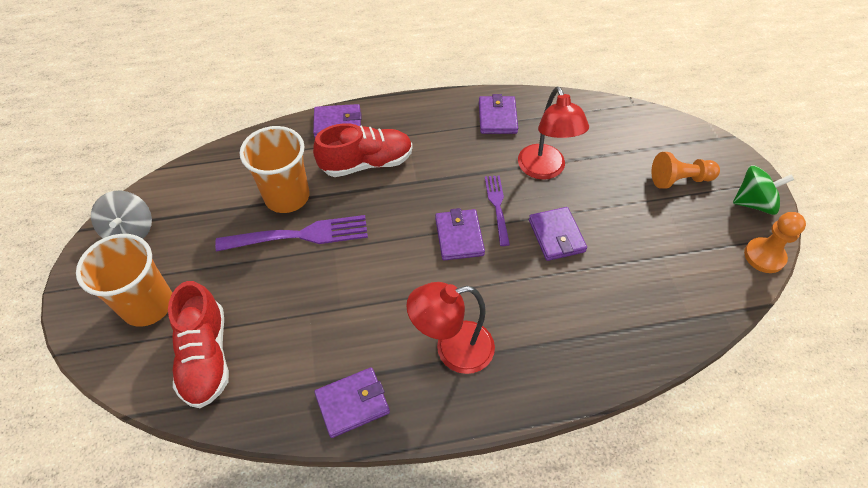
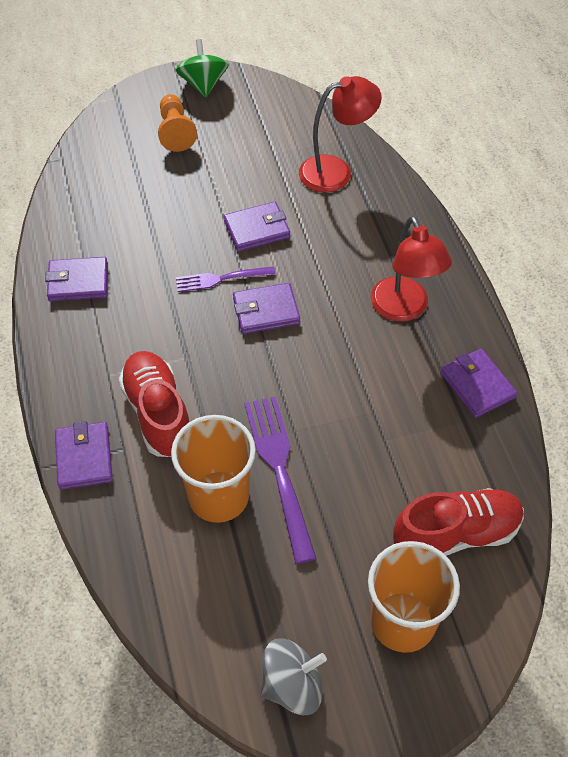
camera: 95 degrees left, 0 degrees up
(544, 170) = (165, 238): red lamp -> red lamp (336, 171)
(764, 256) = (266, 86): orange pawn -> none

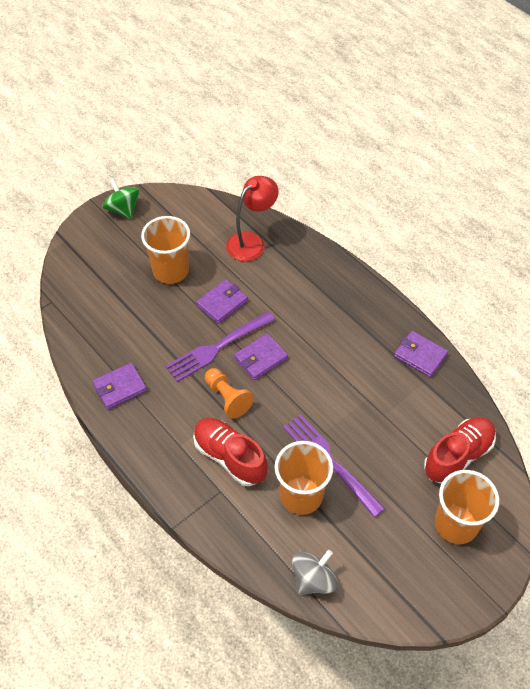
camera: 25 degrees left, 0 degrees up
(84, 458) = (198, 508): purple wallet -> none
(175, 132) = (124, 252): orange pawn -> orange pawn (227, 398)
(217, 171) = (171, 271): none -> orange cup
(222, 278) = (218, 347): purple fork -> purple fork, size x1.65
(292, 685) = (413, 593): grey spinning top -> grey spinning top (313, 579)
(404, 309) = (348, 322): red lamp -> none

